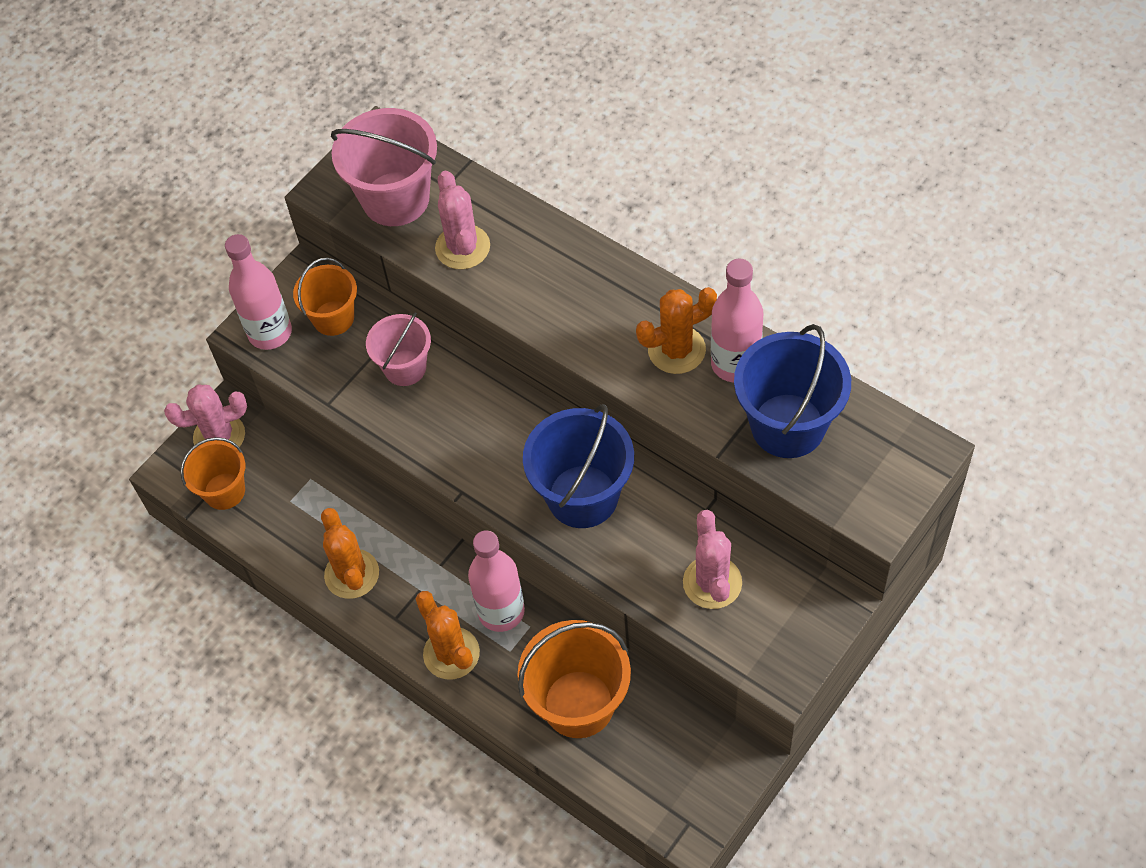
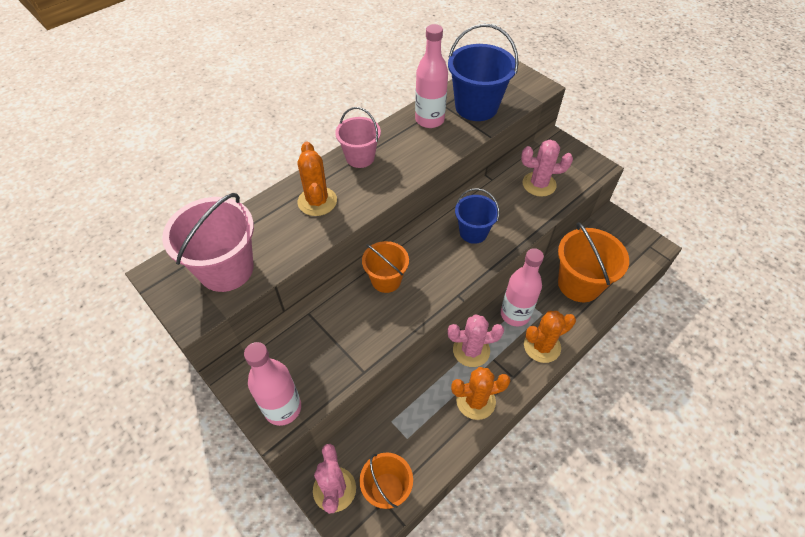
camera: 85 degrees left, 5 degrees down
(333, 318) = (286, 359): orange bucket -> orange bucket (386, 280)
(405, 368) = (348, 316): pink bucket -> pink bucket (360, 157)
(462, 247) = (290, 234): pink cactus -> pink cactus (471, 350)
(582, 496) = (473, 232): blue bucket -> blue bucket, size x0.62
(676, 350) = (412, 142): orange cactus -> orange cactus (317, 201)

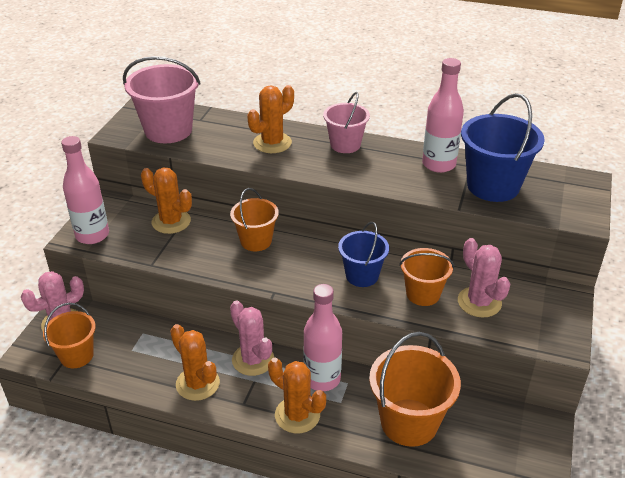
camera: 60 degrees right, 15 degrees down
(312, 332) = (171, 222): none -> orange cactus
(514, 208) = (423, 294): none -> orange bucket

